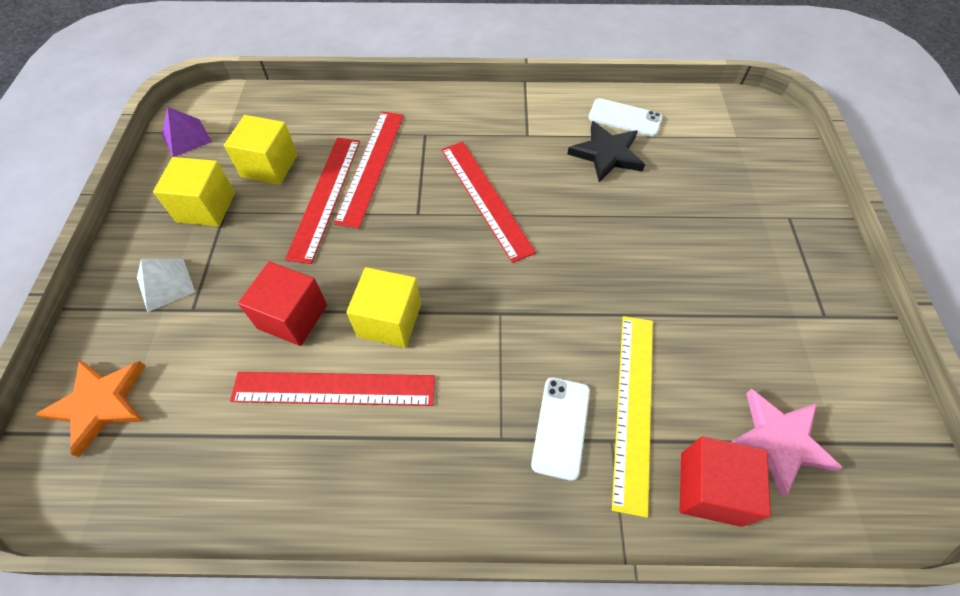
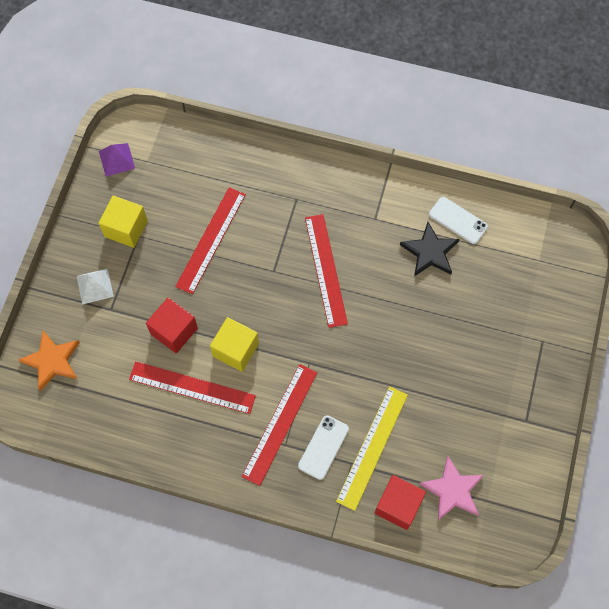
camera: 15 degrees right, 10 degrees up
(269, 166) = (175, 202): yellow cube -> none
(371, 166) = (249, 220): red ruler -> red ruler (280, 423)

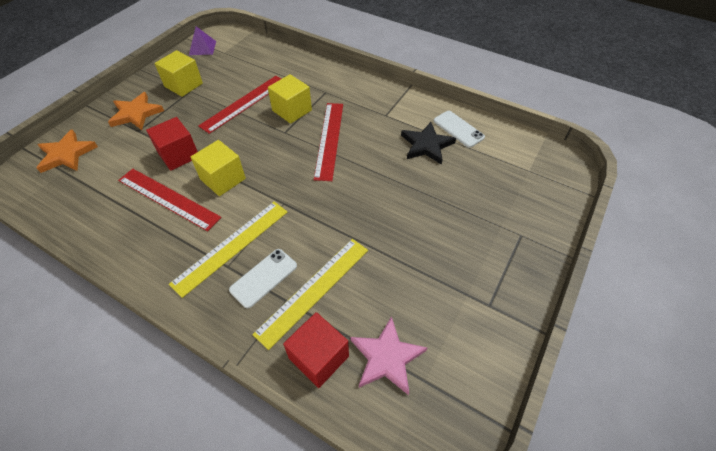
camera: 15 degrees right, 15 degrees down
(95, 286) = (136, 114): white pyramid -> orange star
(269, 237) = (292, 110): none -> yellow cube
(280, 423) = (231, 246): red ruler -> yellow ruler

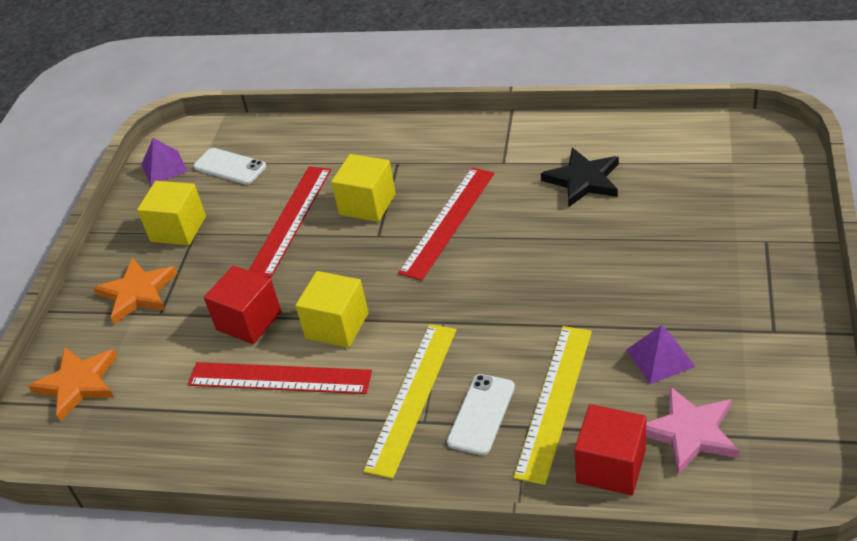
camera: 15 degrees left, 10 degrees down
(329, 139) = (448, 222): red ruler -> red ruler turned 45 degrees clockwise
(400, 290) = (660, 358): none -> purple pyramid
(458, 129) = (612, 145): white phone -> white phone (229, 167)

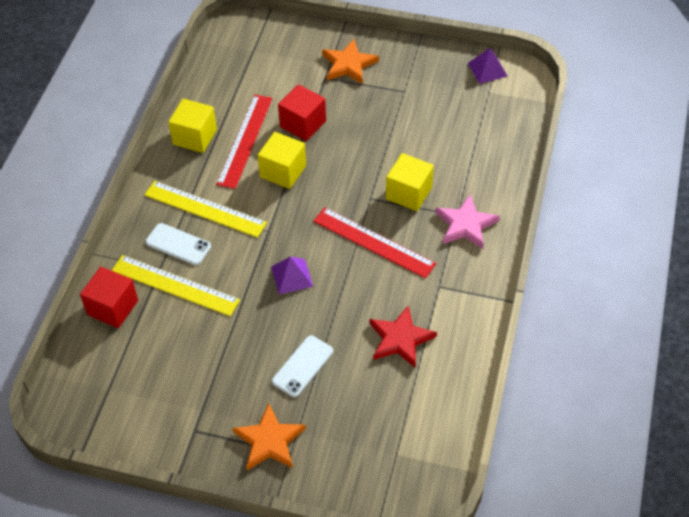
camera: 90 degrees right, 10 degrees up
(78, 384) = (274, 42): orange star -> orange star (269, 441)
(178, 229) = (411, 82): yellow cube -> yellow cube (195, 137)
(229, 167) = (478, 108): white phone -> white phone (302, 366)
(290, 220) = (403, 146): red ruler -> none
(583, 180) = (400, 339): black star -> red star
(660, 358) = (192, 353): purple pyramid -> purple pyramid (291, 276)
(690, 433) = (123, 356): pink star -> pink star (465, 224)

